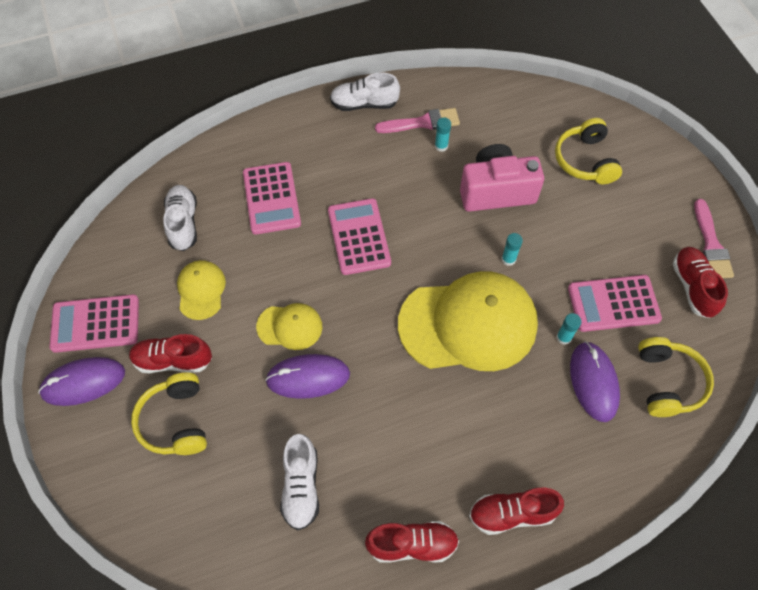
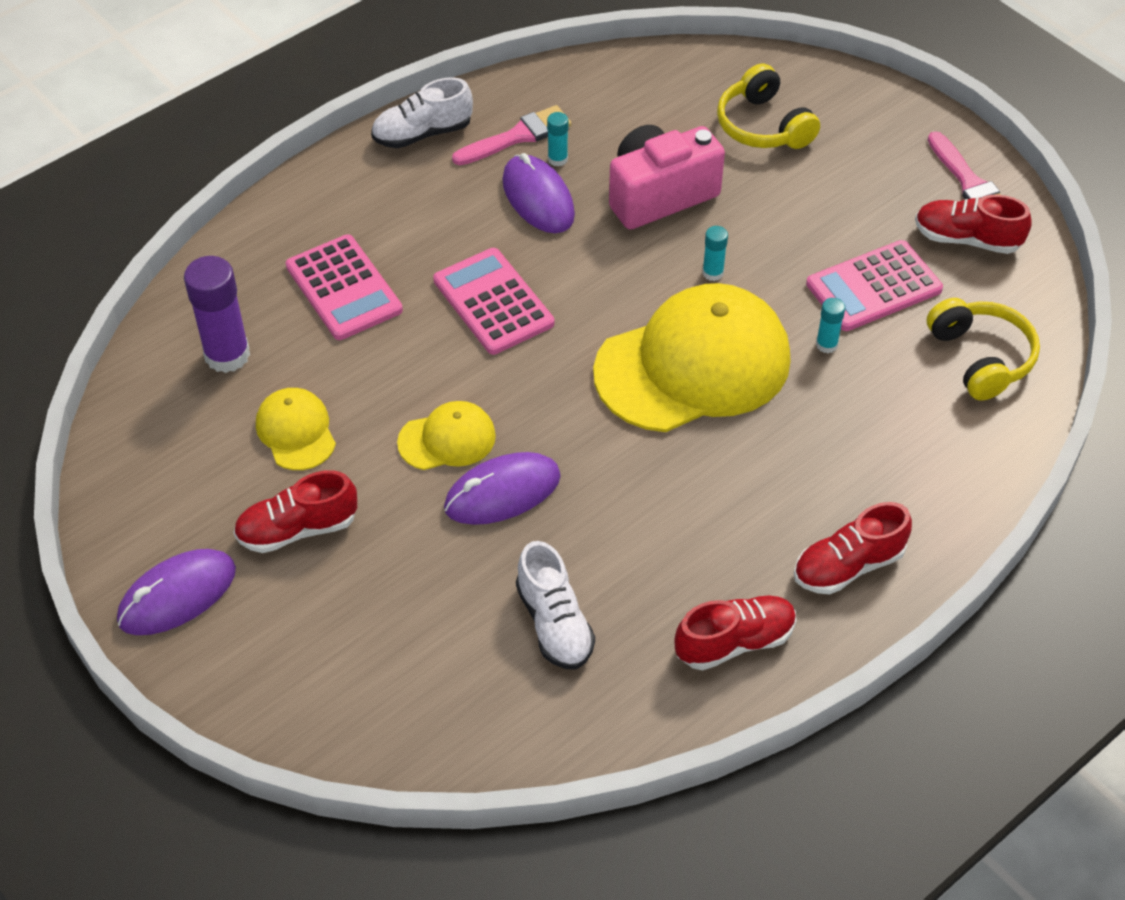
camera: 20 degrees left, 10 degrees down
(95, 324) = (158, 518): pink calculator -> none
(175, 421) = (338, 601): yellow headphones -> none
(183, 223) = (227, 355): white shoe -> purple glue stick
(593, 382) = (887, 385): purple mouse -> purple mouse (538, 198)
(693, 287) = (967, 239): red shoe -> red shoe turned 45 degrees counterclockwise

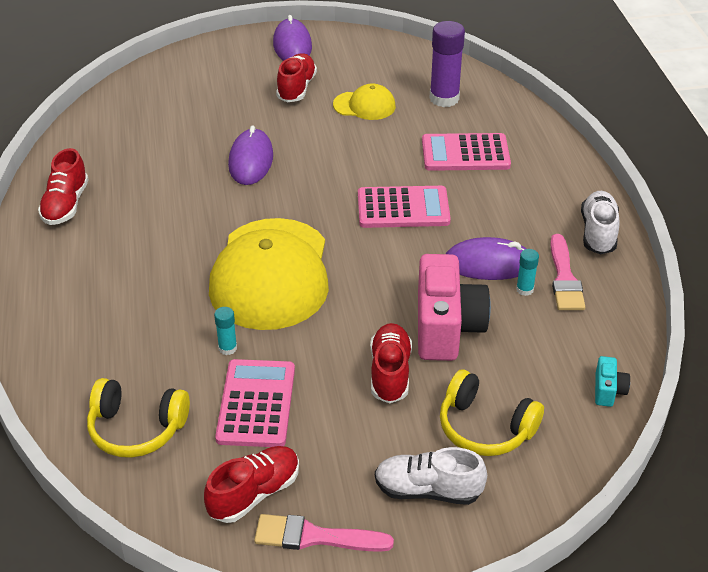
camera: 120 degrees right, 10 degrees down
(447, 439) = (308, 154): yellow cap -> none
(554, 623) = (149, 148): white shoe -> white shoe (428, 490)
(652, 66) = (608, 390): none -> turquoise camera
(713, 273) = (344, 321): turquoise glue stick -> none
(763, 126) = (485, 428): yellow headphones -> yellow headphones turned 150 degrees counterclockwise
(848, 566) = (58, 271): red shoe -> red shoe (390, 373)

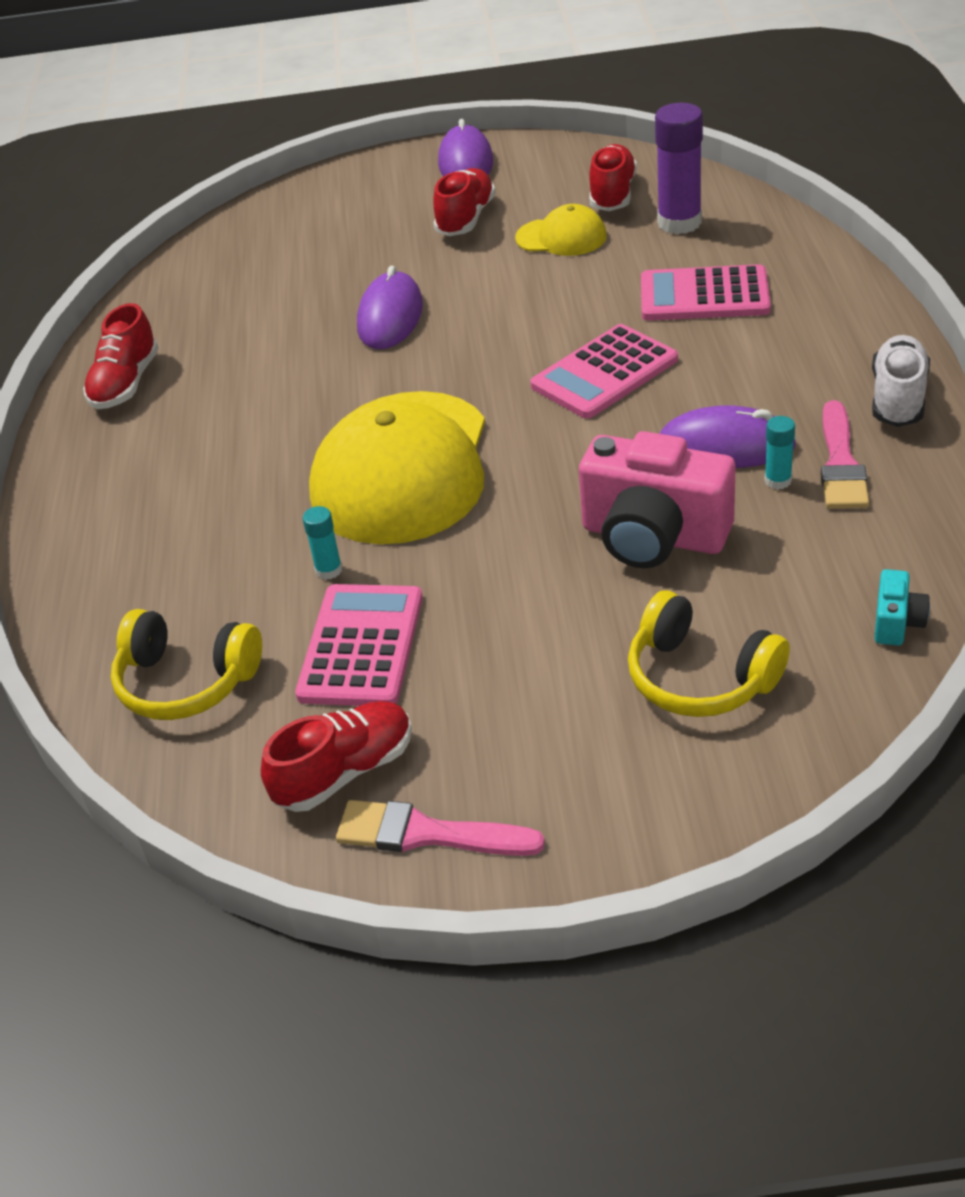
camera: 10 degrees right, 0 degrees up
(390, 373) = (563, 601): red shoe -> red shoe (612, 194)
(403, 208) = (604, 373): pink calculator -> pink calculator turned 135 degrees clockwise
(428, 490) = (604, 768): white shoe -> none
(446, 327) = (653, 536): pink camera -> pink camera turned 105 degrees clockwise

